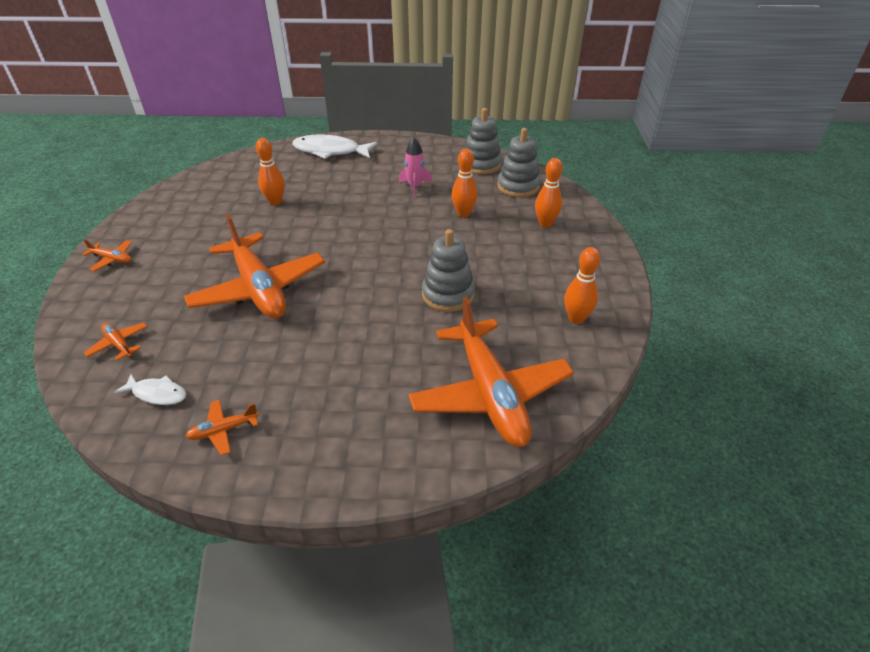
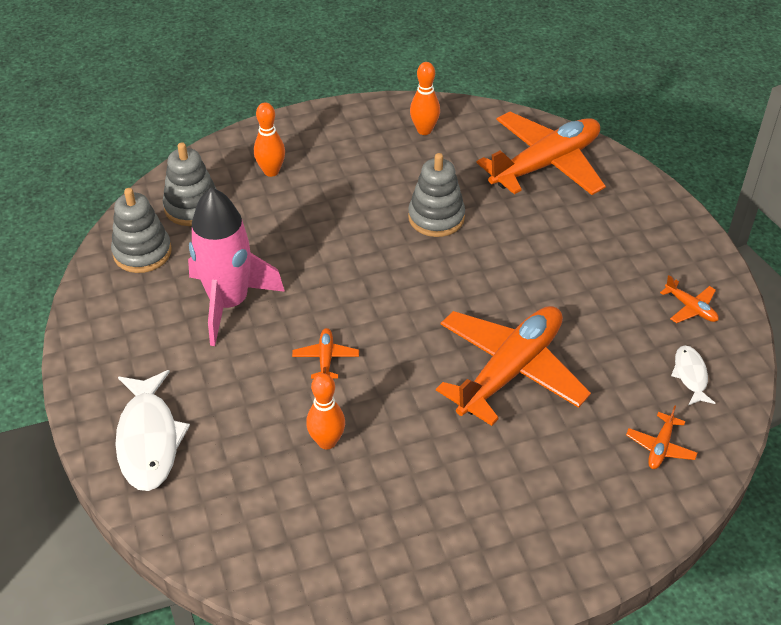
camera: 110 degrees left, 5 degrees up
(112, 259) = (542, 558): orange plane -> orange plane (325, 358)
(415, 187) = (229, 303): pink rocket -> pink rocket, size x2.01
(463, 213) = (277, 241): orange bowling pin -> none

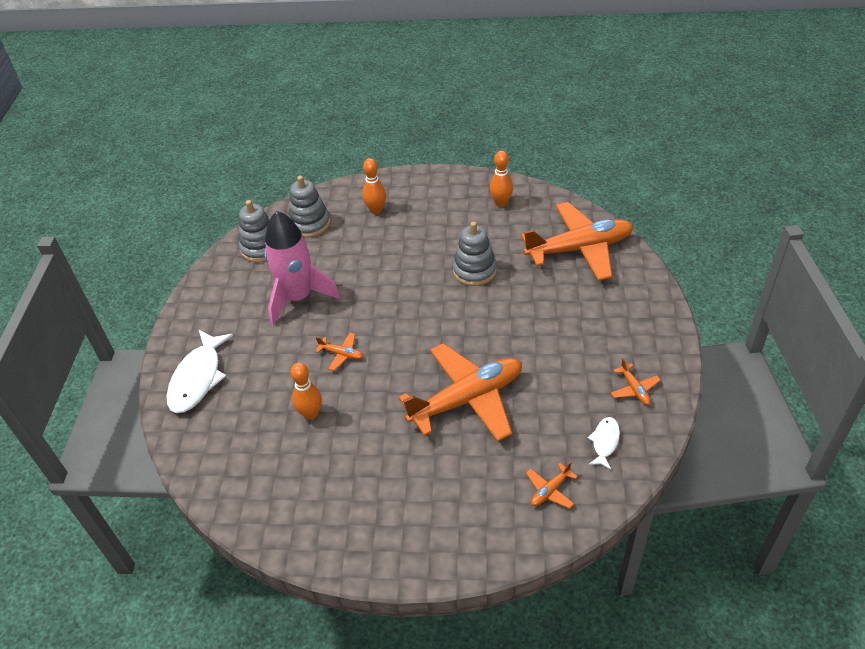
camera: 25 degrees right, 0 degrees up
(325, 358) = (341, 354): orange plane -> orange plane turned 90 degrees clockwise

